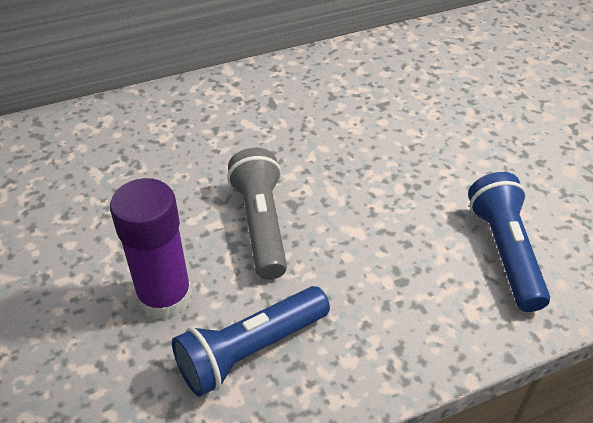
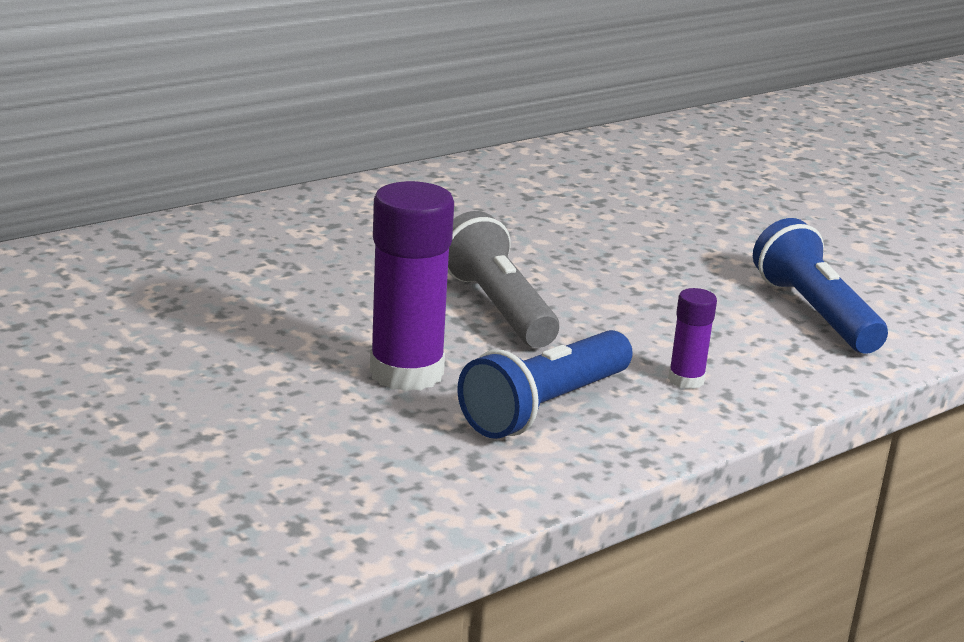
camera: 15 degrees left, 20 degrees down
(372, 327) = (686, 380): none -> purple glue stick

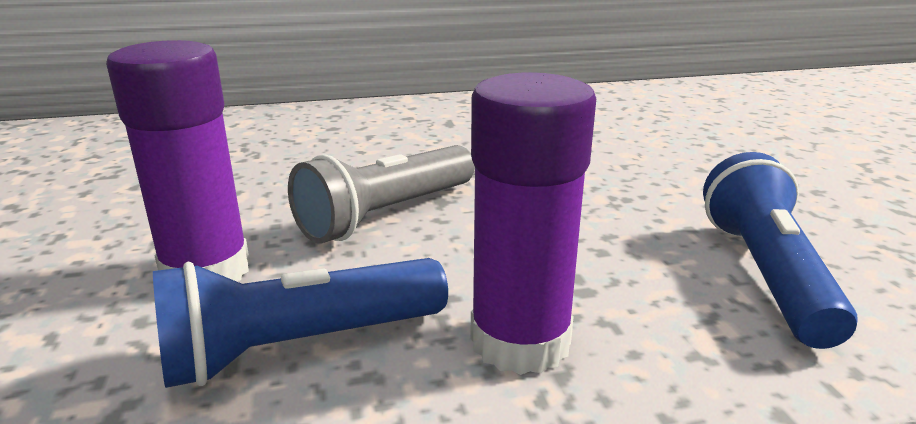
camera: 25 degrees right, 0 degrees up
(497, 307) = (387, 214): grey flashlight -> grey flashlight turned 135 degrees counterclockwise
(686, 380) = (520, 341): purple glue stick -> purple glue stick, size x2.01

